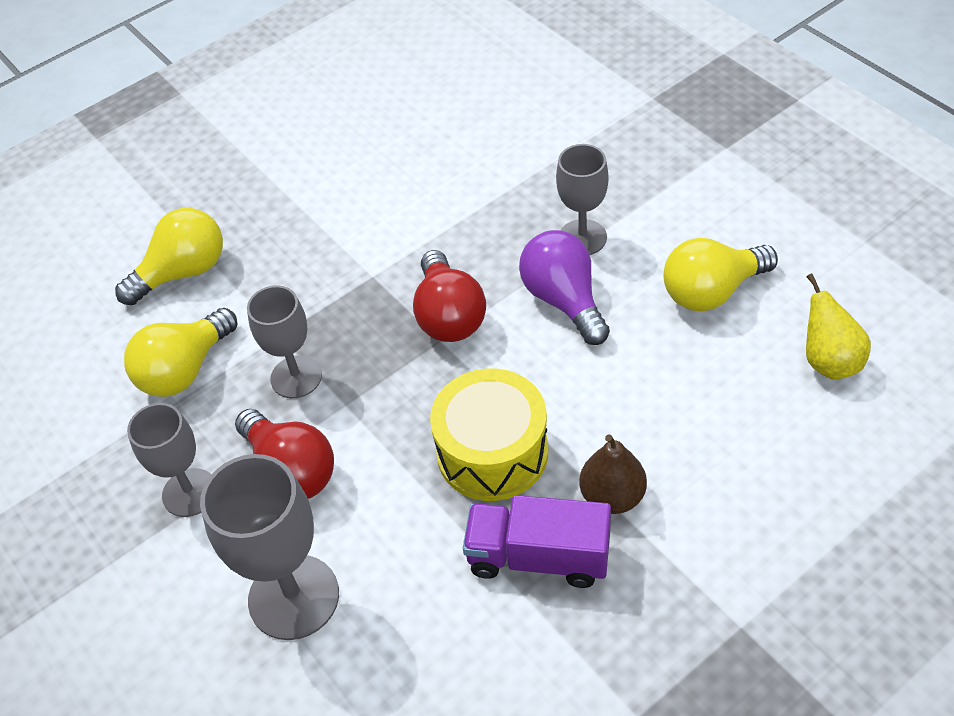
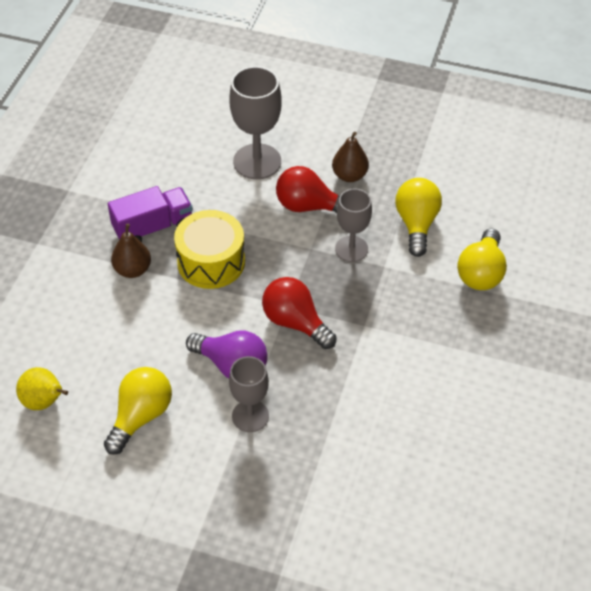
camera: 140 degrees right, 0 degrees up
(190, 492) = (349, 175): grey goblet -> brown pear

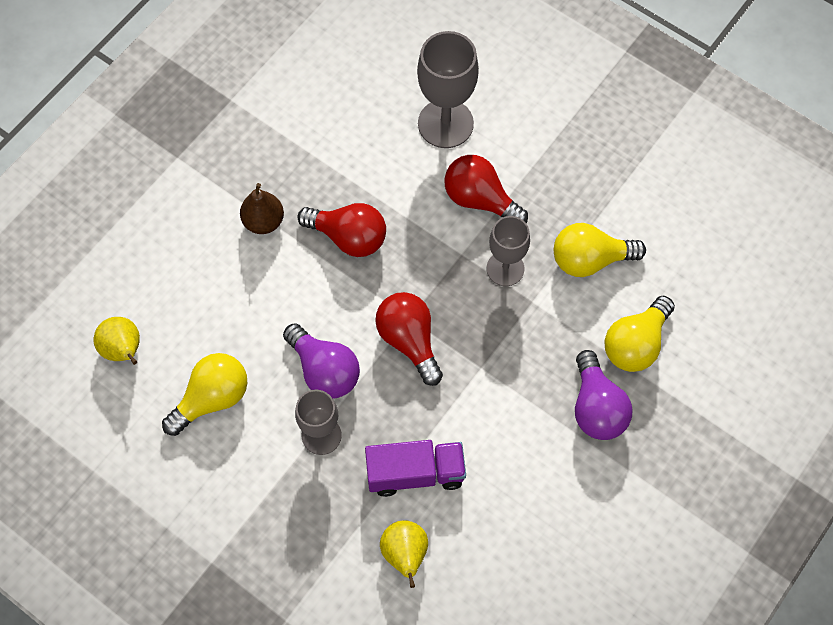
camera: 20 degrees right, 15 degrees up
(153, 227) = (303, 175): purple truck -> purple truck (415, 473)
(211, 262) = (348, 237): yellow drum -> red light bulb
(349, 175) = (541, 173): brown pear -> none
(363, 486) = (405, 554): none -> yellow pear
(416, 224) = (590, 259): yellow light bulb -> yellow light bulb turned 120 degrees counterclockwise
(471, 327) = (596, 407): none -> purple light bulb

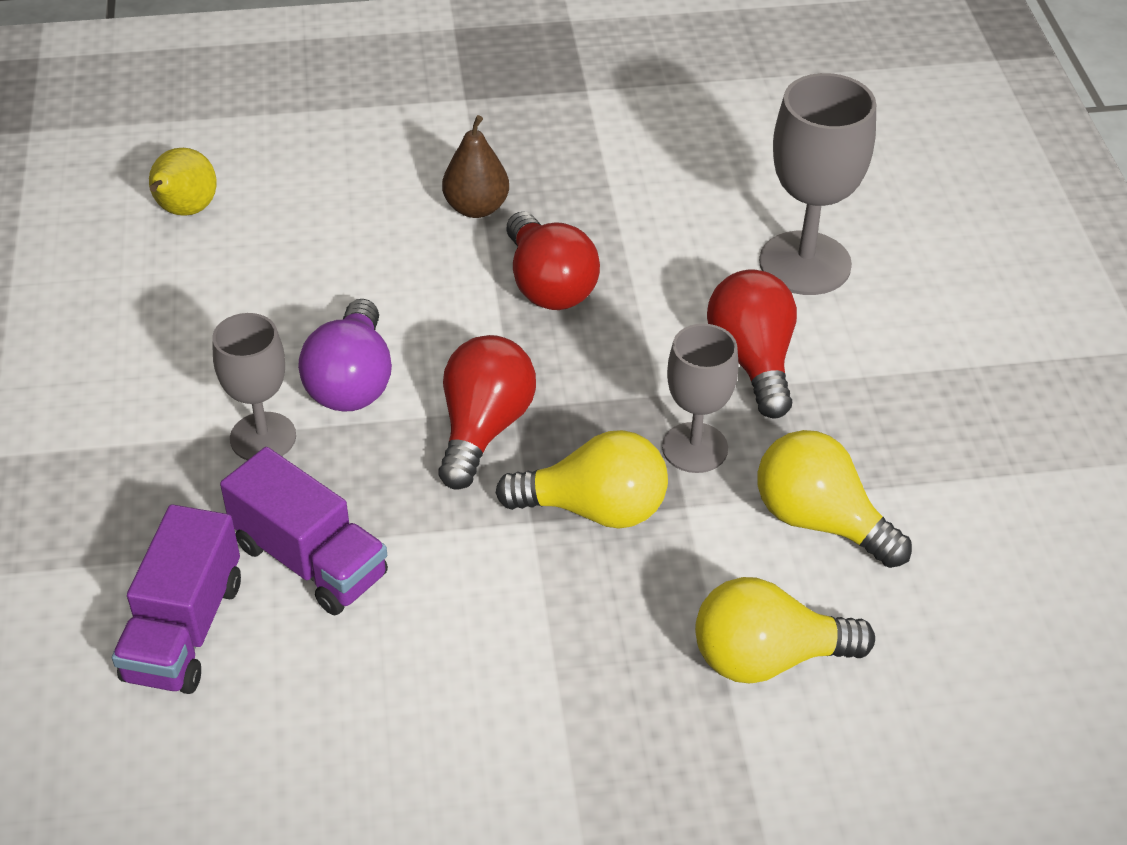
camera: 45 degrees right, 20 degrees down
(212, 399) = (205, 315): yellow light bulb -> yellow light bulb (594, 509)
(405, 554) = (184, 629): yellow pear -> purple truck
(596, 407) = (622, 683): purple light bulb -> none

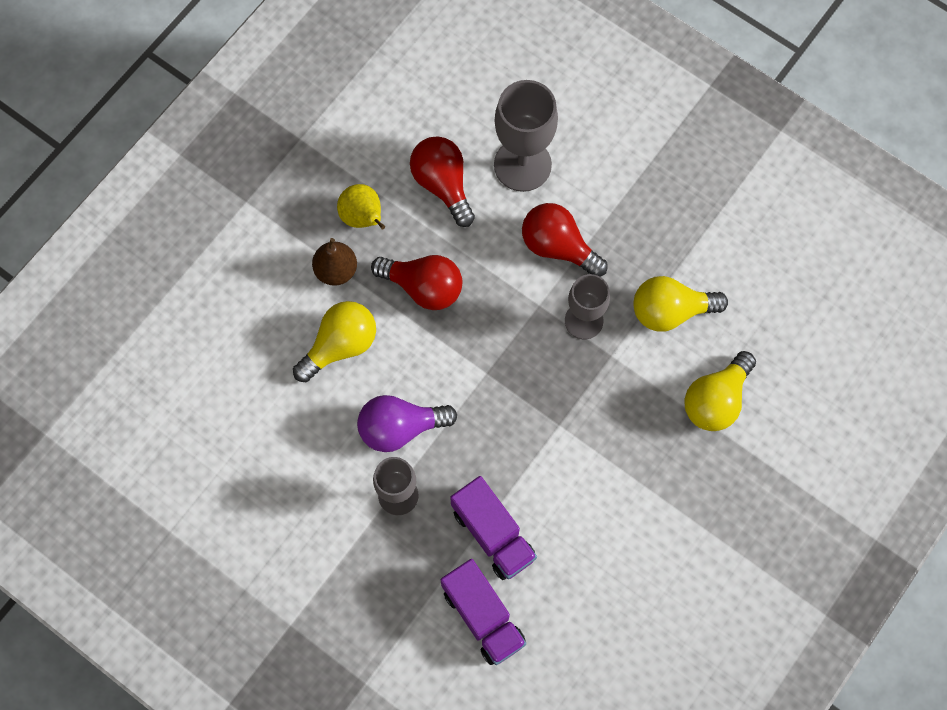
camera: 45 degrees left, 25 degrees up
(185, 211) = (196, 407): yellow pear -> yellow pear (363, 218)
(310, 560) = (493, 534): purple truck -> purple truck turned 60 degrees clockwise
(352, 381) = (400, 428): purple light bulb -> purple light bulb turned 120 degrees clockwise
(483, 428) = (486, 396): red light bulb -> red light bulb (443, 185)
(594, 509) = (577, 393): yellow light bulb -> yellow light bulb (340, 346)

